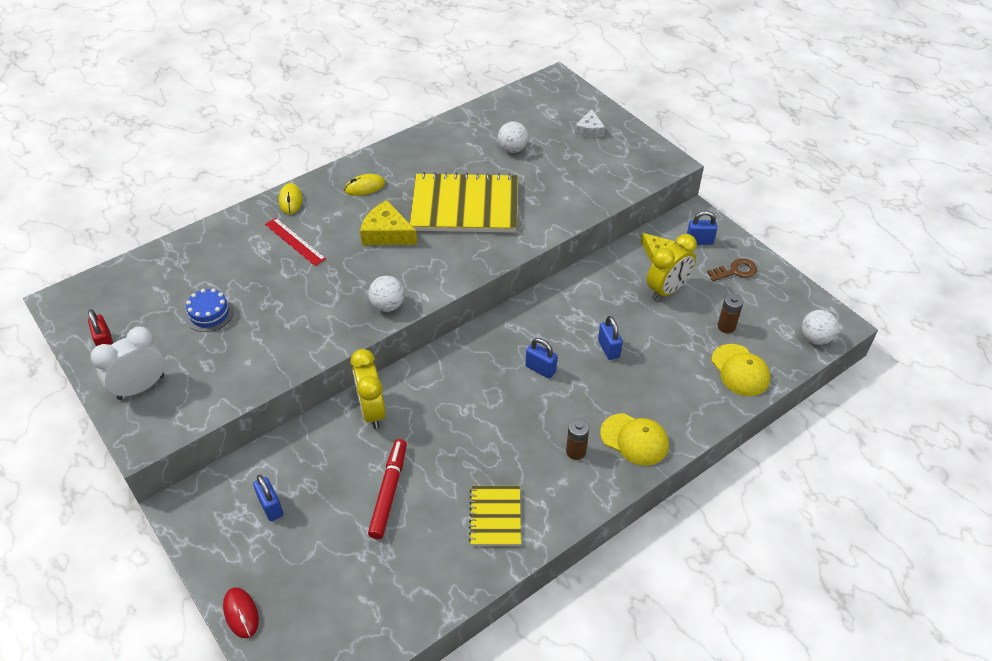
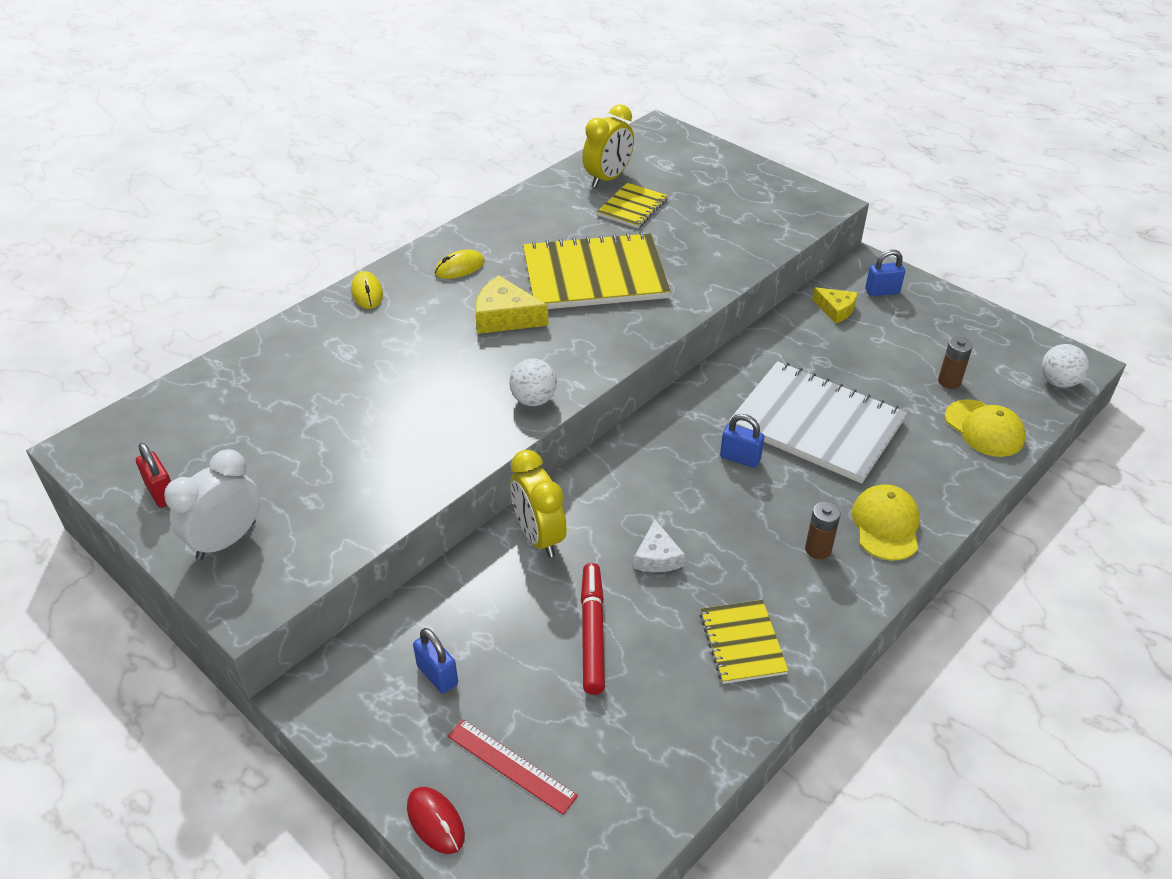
camera: 10 degrees left, 5 degrees down
(209, 314) = (297, 438): blue cake -> none
(295, 241) = (387, 339): red ruler -> red ruler (511, 765)
(512, 149) = (632, 207): white ball -> yellow notebook
(589, 130) = (719, 178): white cheese -> white cheese (657, 557)
(608, 349) = (816, 424): blue padlock -> white notebook
(634, 439) = (886, 525): yellow cap -> yellow cap turned 105 degrees counterclockwise
(667, 290) = (863, 349): yellow clock -> yellow clock (608, 178)
(735, 271) = (937, 319): brown key -> none

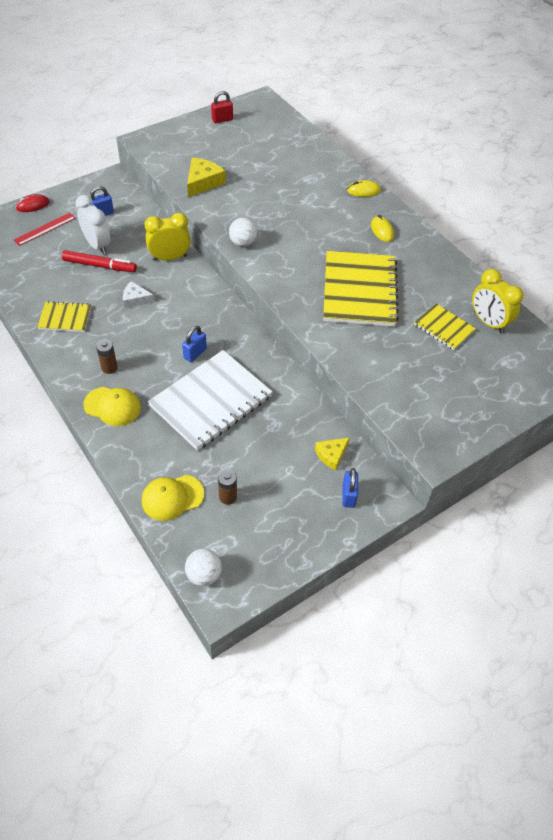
camera: 100 degrees right, 10 degrees up
(226, 540) = (183, 136): white clock -> white clock (97, 245)
(505, 317) = (324, 243): yellow cheese -> yellow cheese (203, 182)

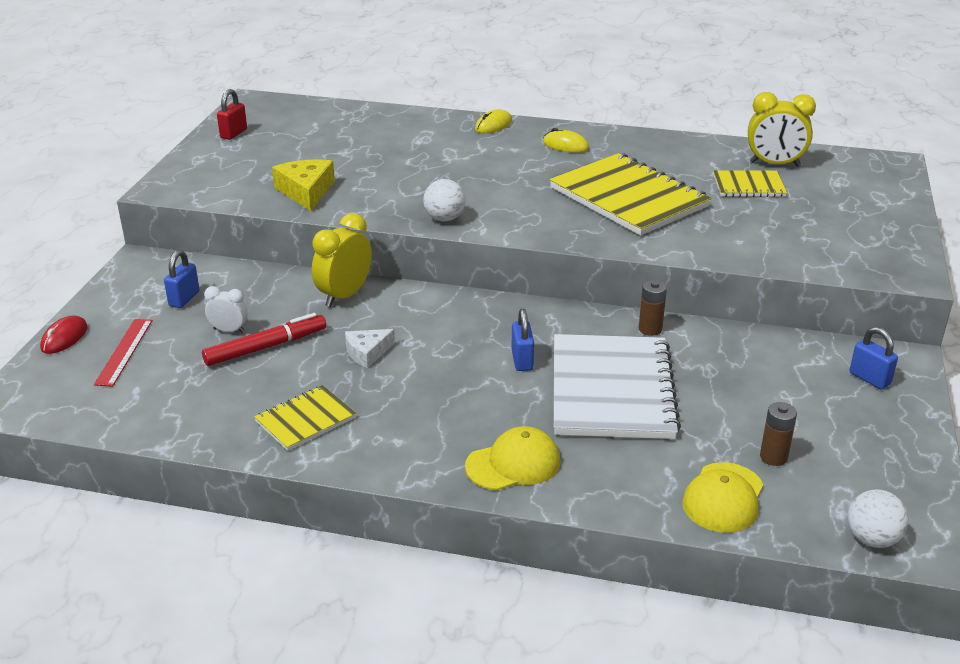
camera: 40 degrees left, 20 degrees down
(97, 245) = (229, 330): white clock -> white clock, size x0.57
(109, 368) = (446, 432): brown battery -> brown battery (650, 329)
(331, 455) = (799, 358): yellow cheese -> none

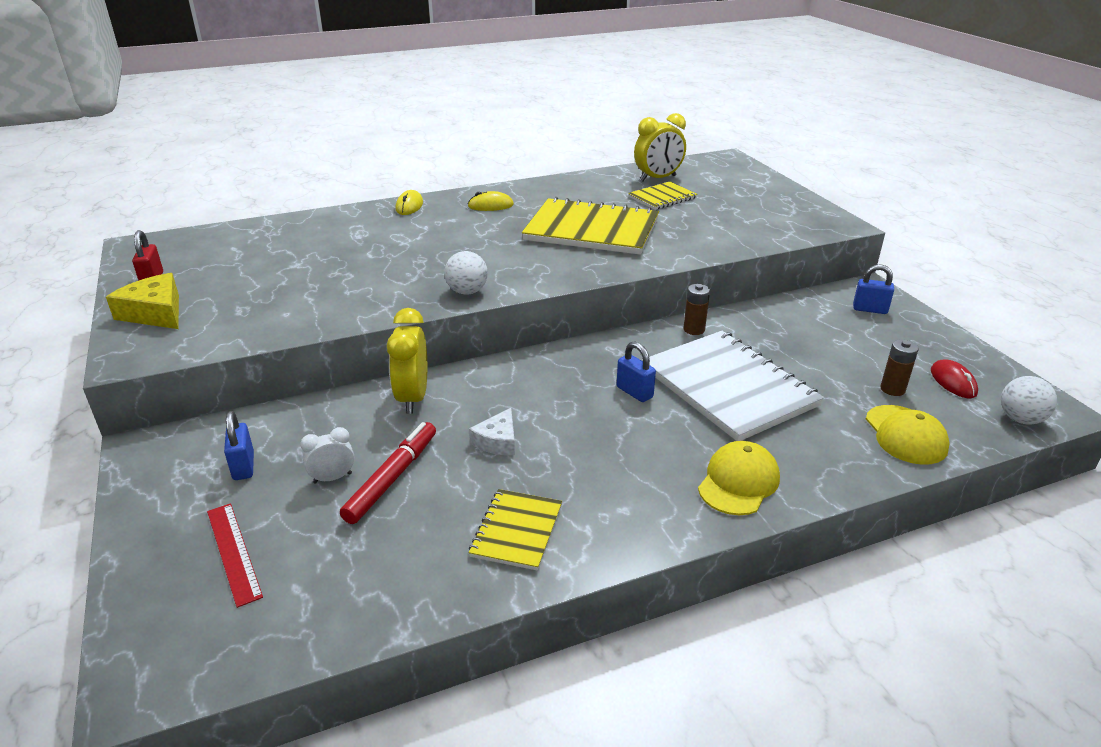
camera: 35 degrees left, 0 degrees up
(64, 338) = (136, 570): red mouse -> red mouse (953, 382)
(306, 192) = (302, 310): yellow cheese -> yellow cheese (155, 313)

